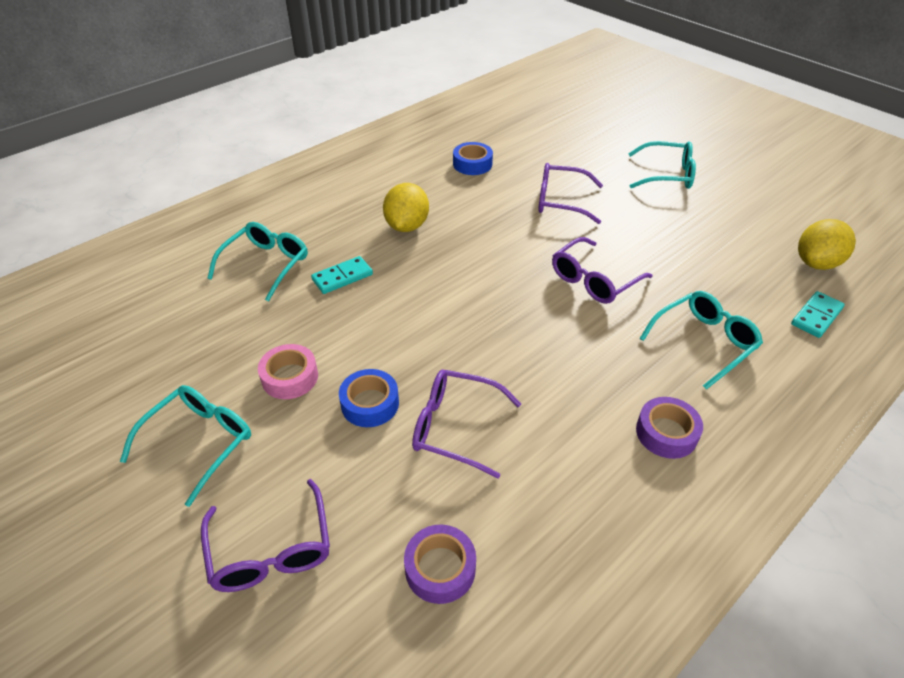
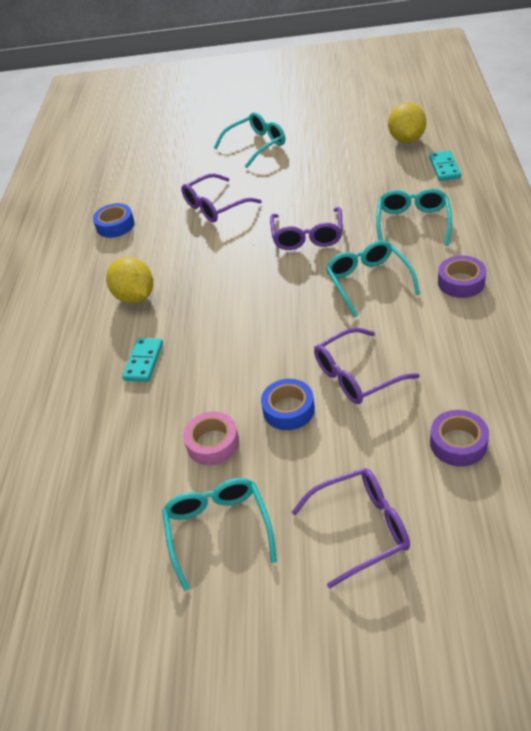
camera: 40 degrees left, 0 degrees up
(266, 264) = (70, 401): turquoise glasses -> turquoise glasses (368, 281)
(271, 550) = (361, 528): purple glasses -> purple glasses turned 45 degrees counterclockwise

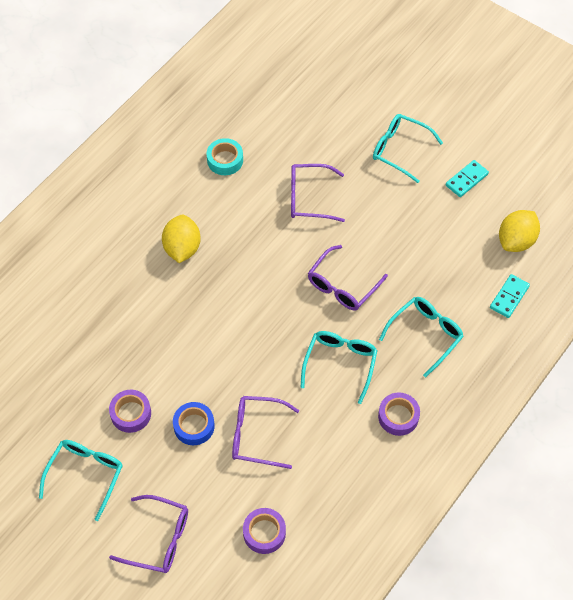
camera: 30 degrees right, 15 degrees up
(115, 225) = (225, 160): blue tape -> turquoise tape
(144, 361) = (143, 313): turquoise domino -> turquoise domino (466, 180)
(212, 443) = (131, 413): pink tape -> purple tape
(256, 145) = (400, 150): turquoise glasses -> turquoise glasses turned 150 degrees counterclockwise

